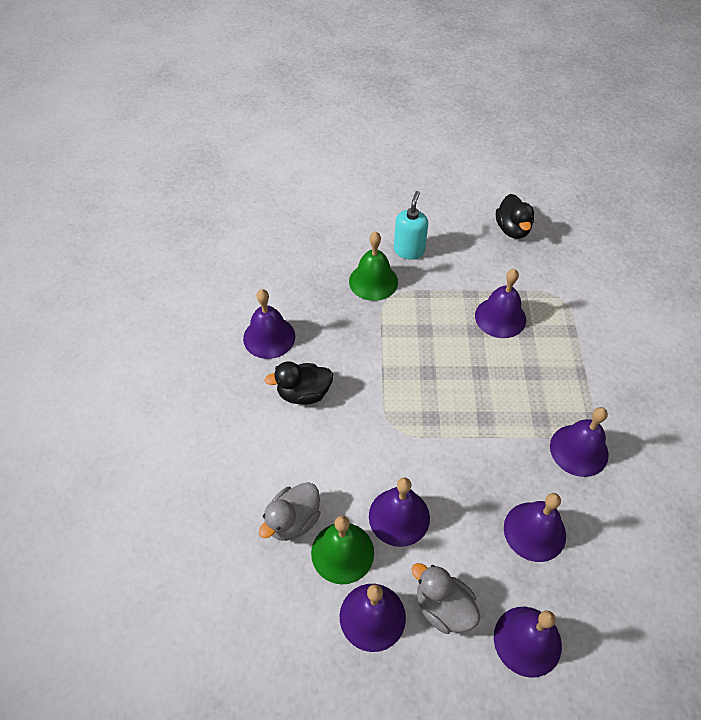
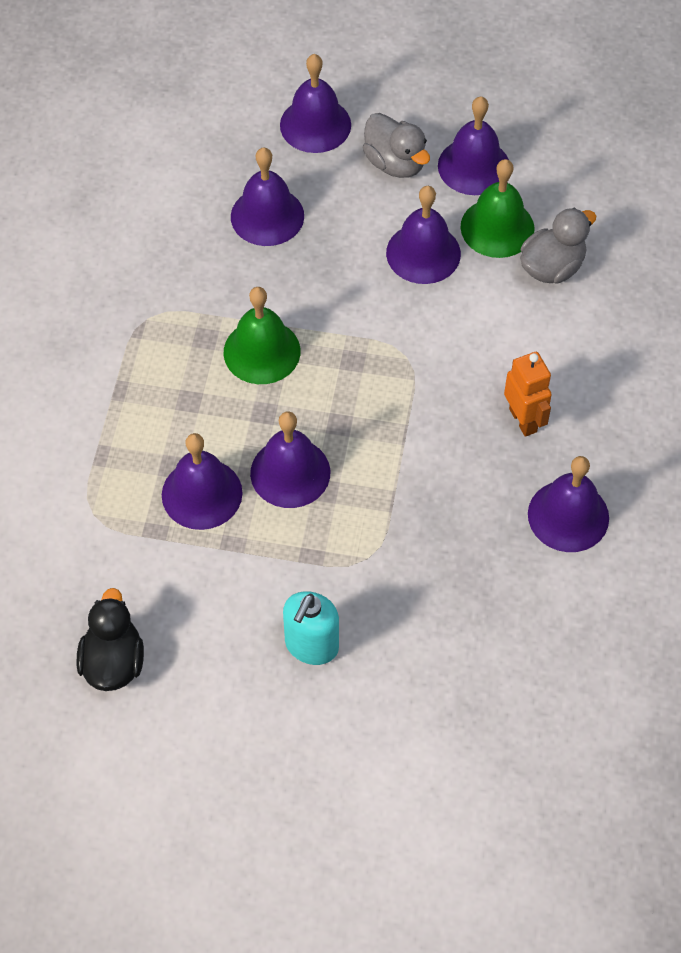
camera: 170 degrees left, 5 degrees up
(304, 393) = (523, 420): black duck -> orange robot
(373, 281) = (387, 591): green bell -> green bell (262, 351)
(579, 450) = (173, 292): purple bell -> purple bell (290, 472)

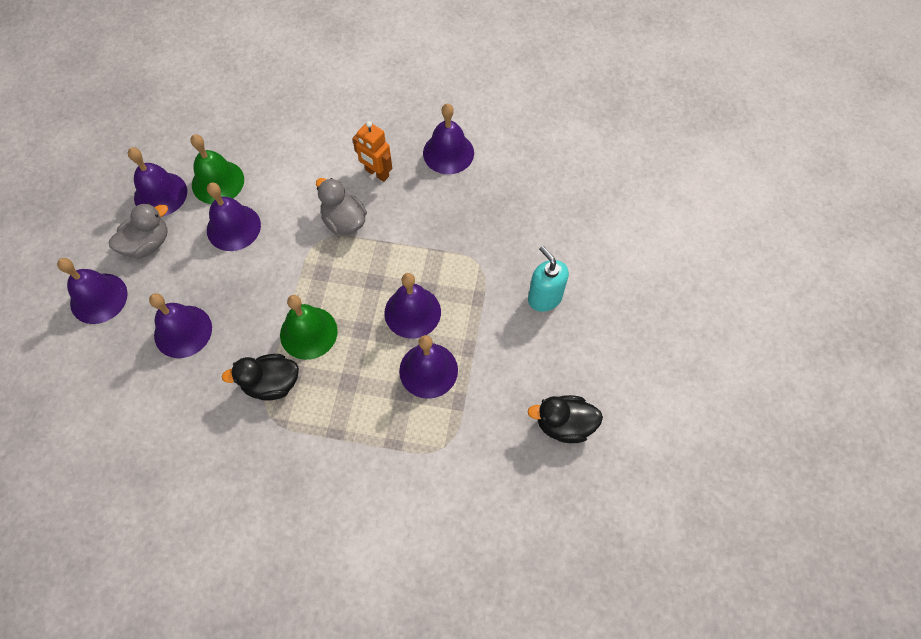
camera: 90 degrees left, 5 degrees up
(191, 316) = (271, 384): none -> black duck
(311, 645) = (544, 297): turquoise soap dispenser -> turquoise soap dispenser turned 150 degrees counterclockwise
(523, 420) = (377, 173): orange robot -> orange robot turned 120 degrees counterclockwise
(552, 267) = (256, 152): grey duck -> grey duck (344, 221)

